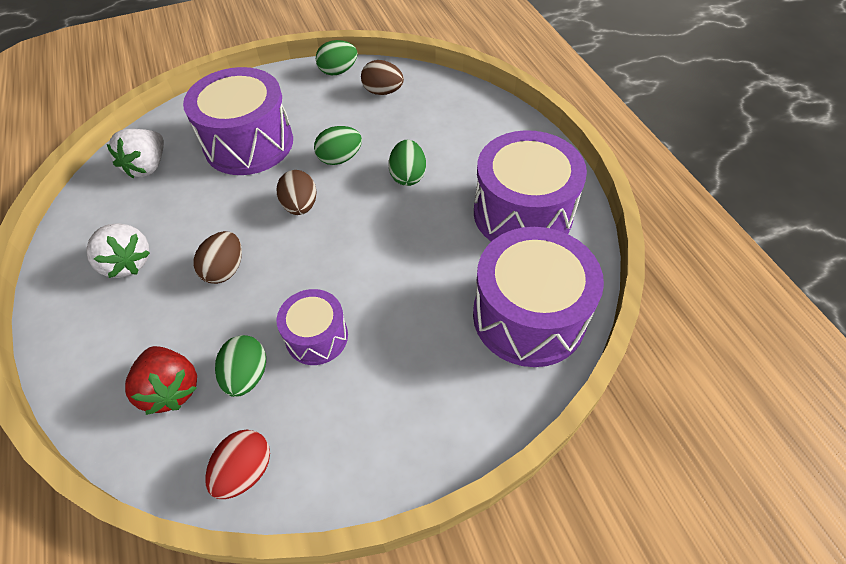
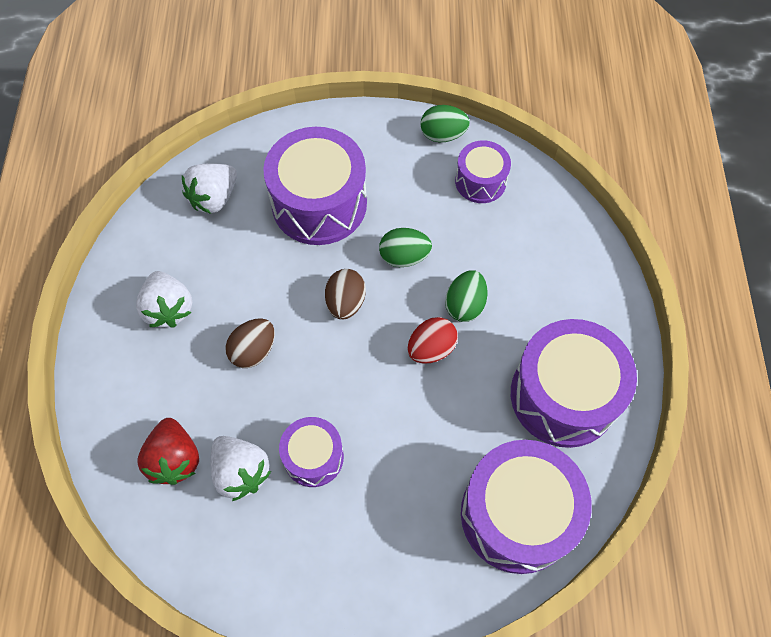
camera: 20 degrees right, 10 degrees up
(245, 471) = (214, 562): red egg -> red egg (431, 349)
(247, 375) = (241, 472): green egg -> white strawberry
(383, 92) = (480, 181): brown egg -> purple drum

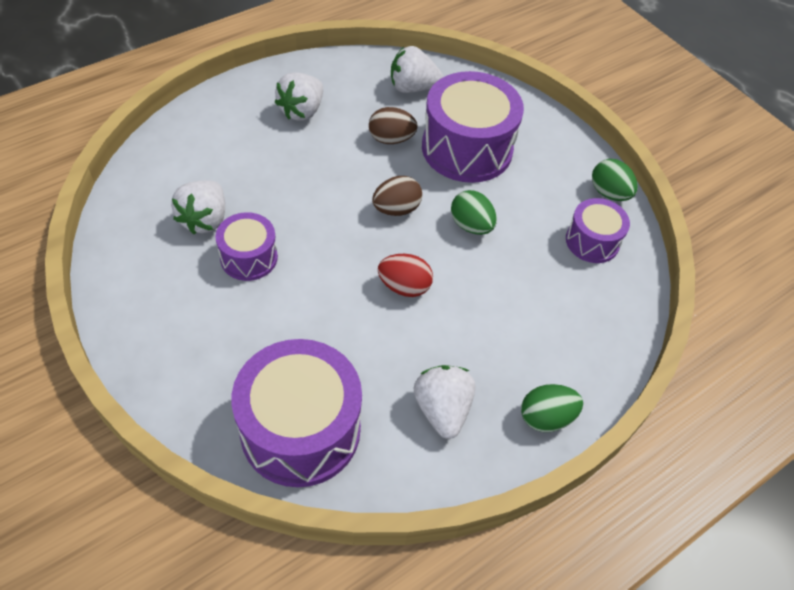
camera: 50 degrees right, 10 degrees down
(175, 459) = (187, 176): red strawberry -> none
(253, 351) = (308, 175): brown egg -> brown egg (391, 139)
(465, 305) = (465, 290): green egg -> green egg (546, 417)
(563, 395) = (442, 410): purple drum -> white strawberry

